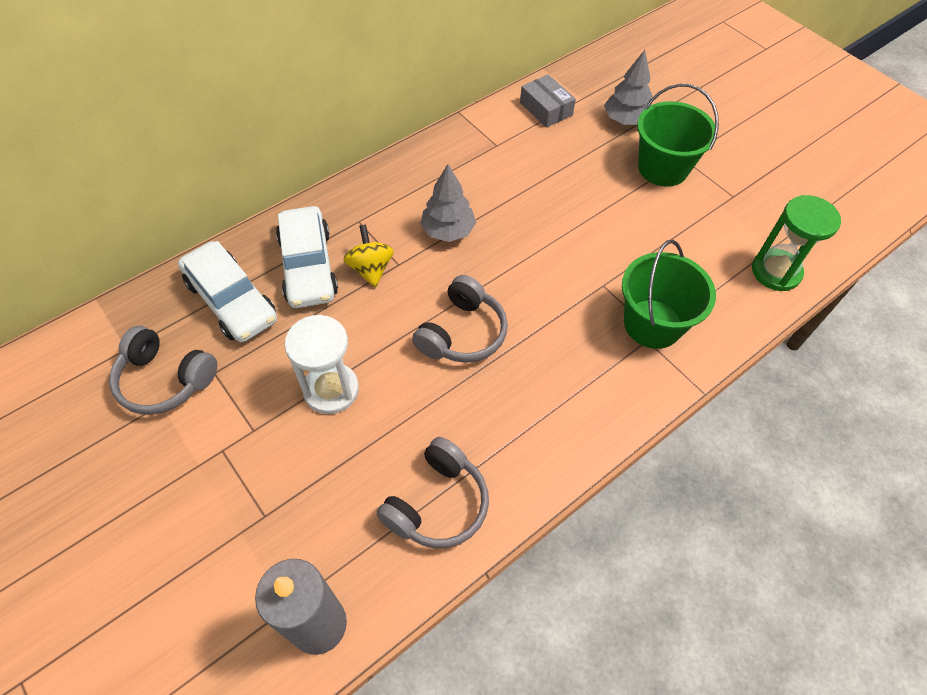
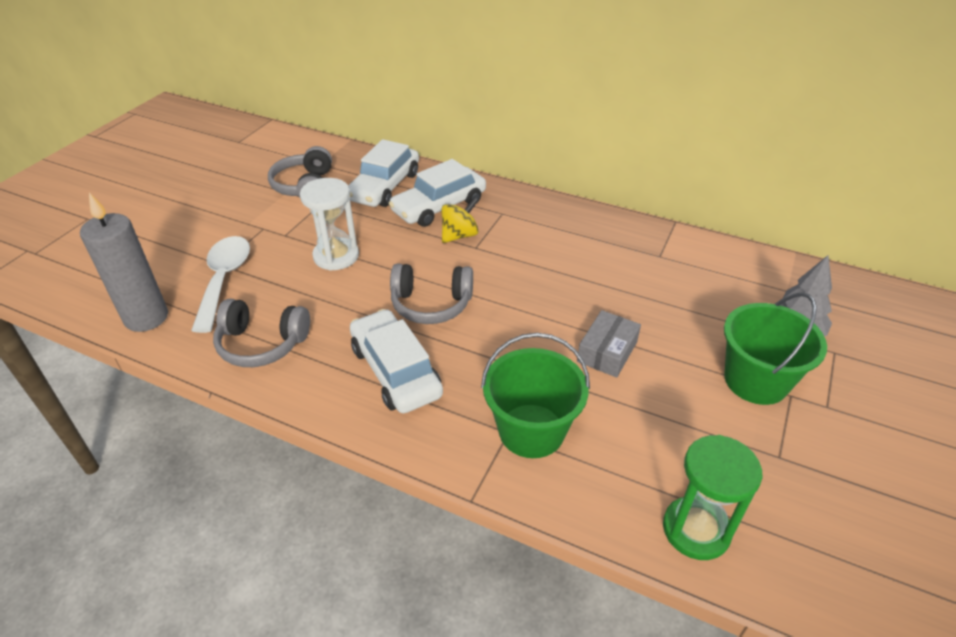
camera: 65 degrees right, 15 degrees down
(299, 518) = (224, 280): none -> white spoon
(448, 231) = (532, 261): grey tree -> none
(538, 395) = (395, 371): none -> white car
(546, 109) = (742, 271): grey box -> grey box (607, 352)

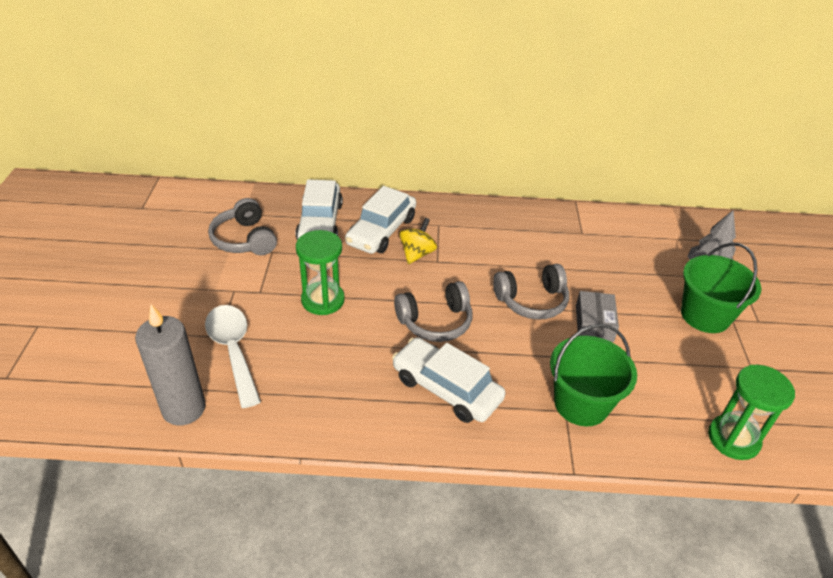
camera: 25 degrees left, 0 degrees up
(262, 344) = (314, 400): grey headphones -> grey headphones (531, 301)
(336, 256) = (323, 300): white hourglass -> green hourglass

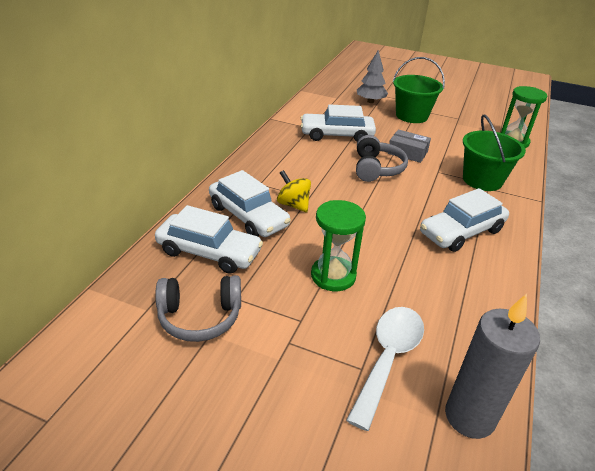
camera: 70 degrees left, 5 degrees down
(233, 350) = (388, 358): white spoon -> white spoon turned 120 degrees clockwise
(435, 322) = (385, 217): grey headphones -> none
(583, 256) = (337, 135): none -> white car

